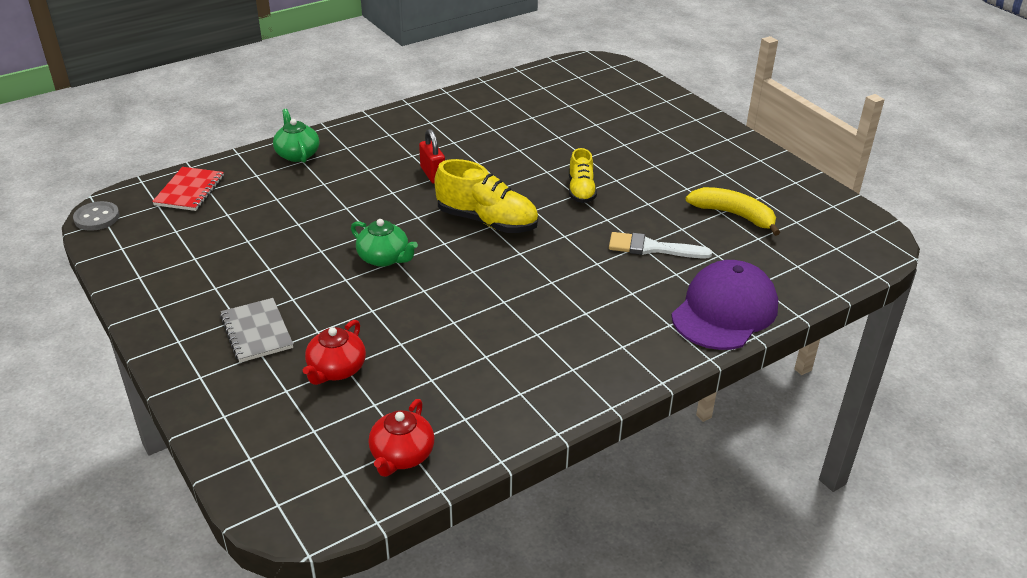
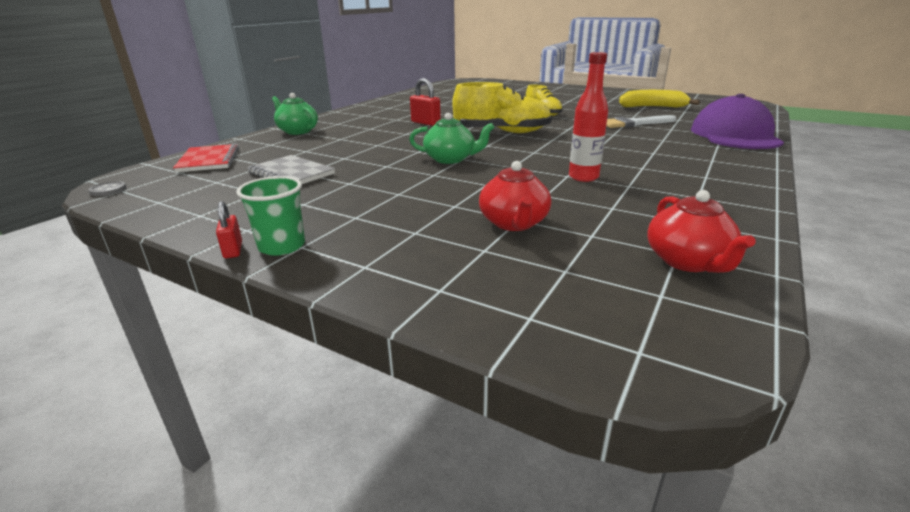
camera: 25 degrees left, 10 degrees down
(97, 218) = (108, 190): grey button -> grey button, size x0.62
(136, 329) = (233, 250): none -> red padlock
(166, 336) = (282, 246): none -> green cup
(256, 332) = (390, 220): grey notebook -> grey notebook (291, 173)
(463, 329) = (583, 177): none -> red bottle

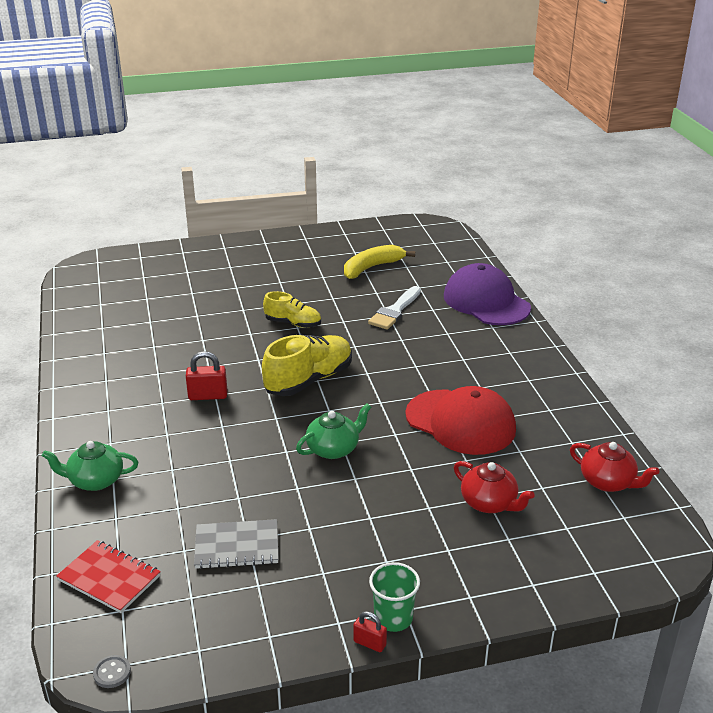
camera: 45 degrees left, 5 degrees up
(583, 177) = (460, 422): red bottle -> red cap

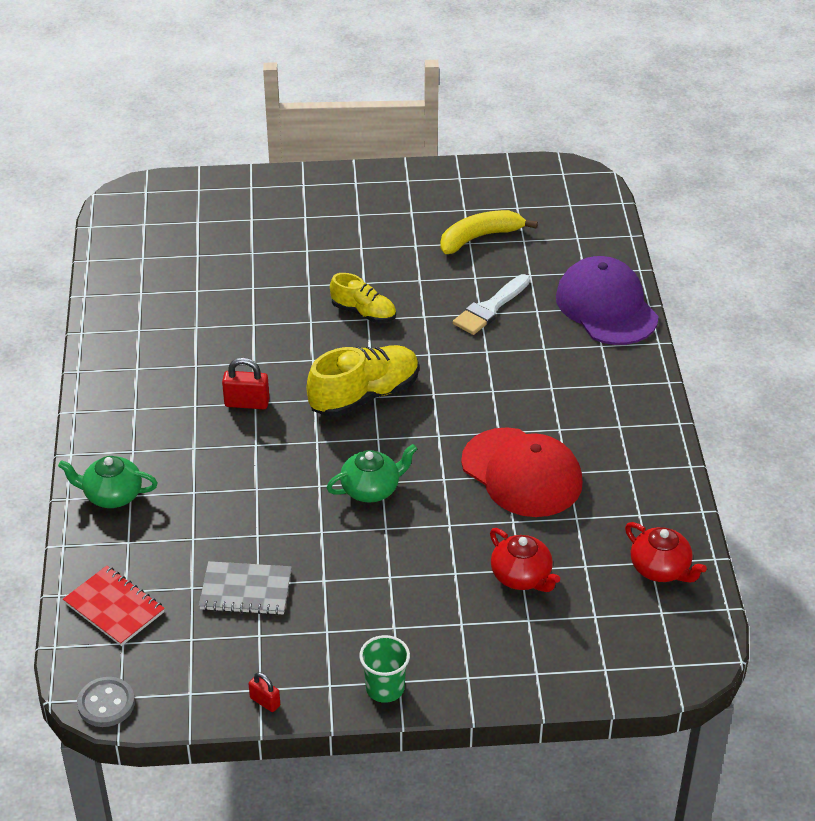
camera: 10 degrees right, 10 degrees up
(112, 672) = (106, 703): grey button -> grey button, size x1.62
(369, 643) = (355, 710): red padlock -> red padlock (265, 702)

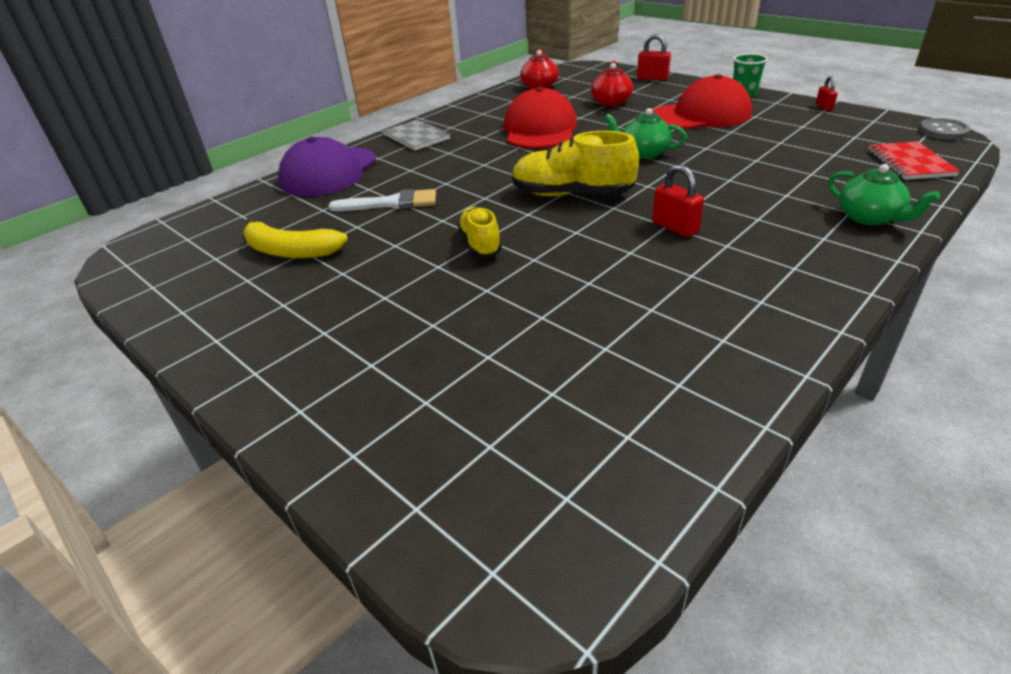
camera: 130 degrees left, 5 degrees down
(246, 590) = (793, 142): grey notebook -> grey notebook (417, 137)
(387, 601) = (701, 115): none -> red cap
(547, 676) = (652, 78): none -> red padlock

